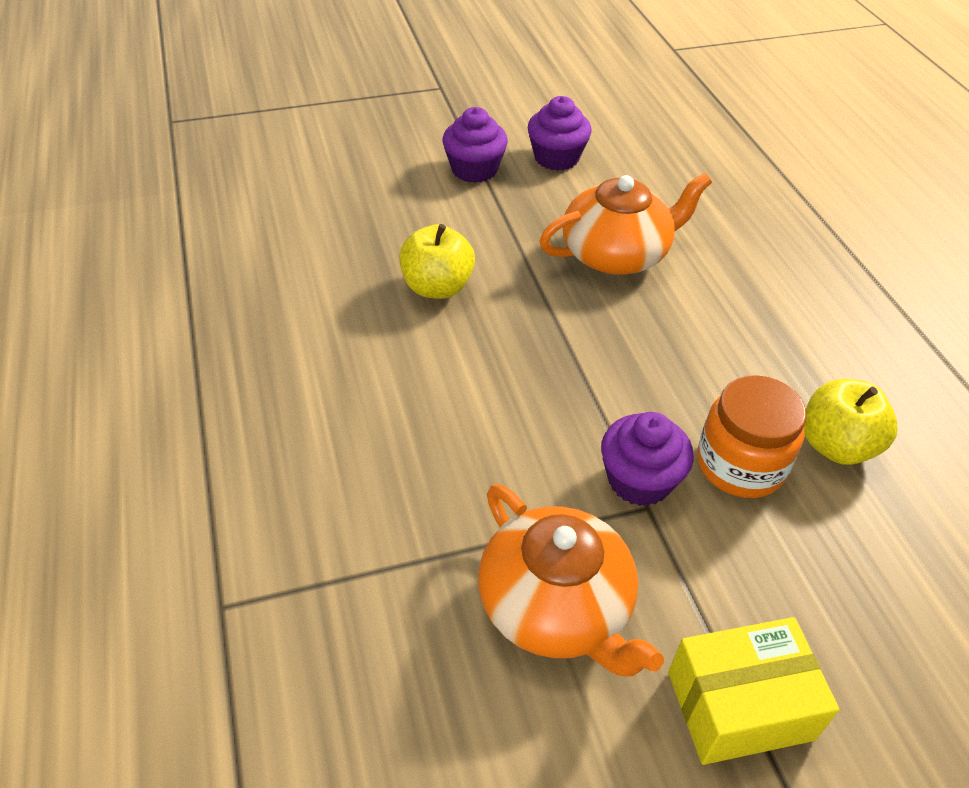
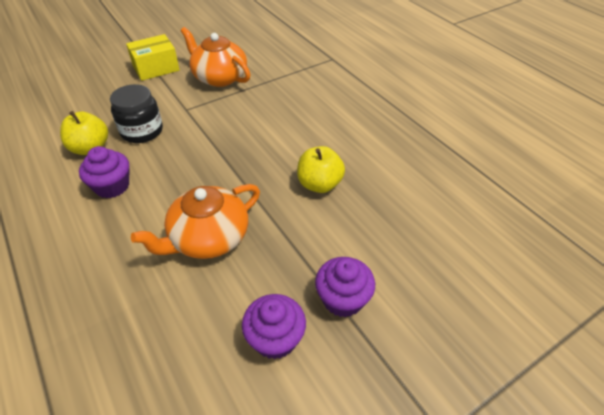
camera: 165 degrees right, 0 degrees up
(639, 480) = (190, 117): purple cupcake -> purple cupcake (112, 186)
(740, 465) = (142, 131): orange jar -> black jar

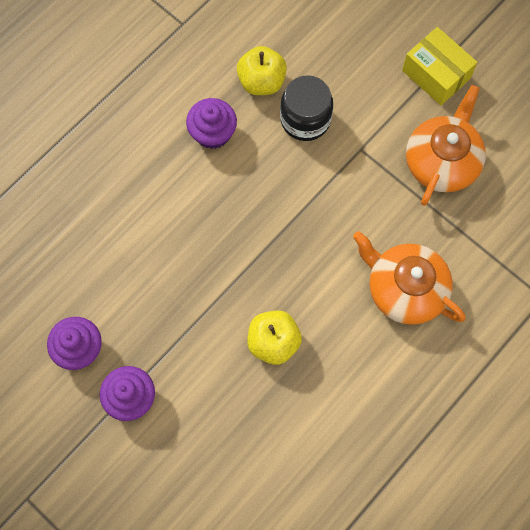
camera: 75 degrees right, 25 degrees up
(208, 238) = (170, 254): orange teapot -> orange teapot (405, 289)

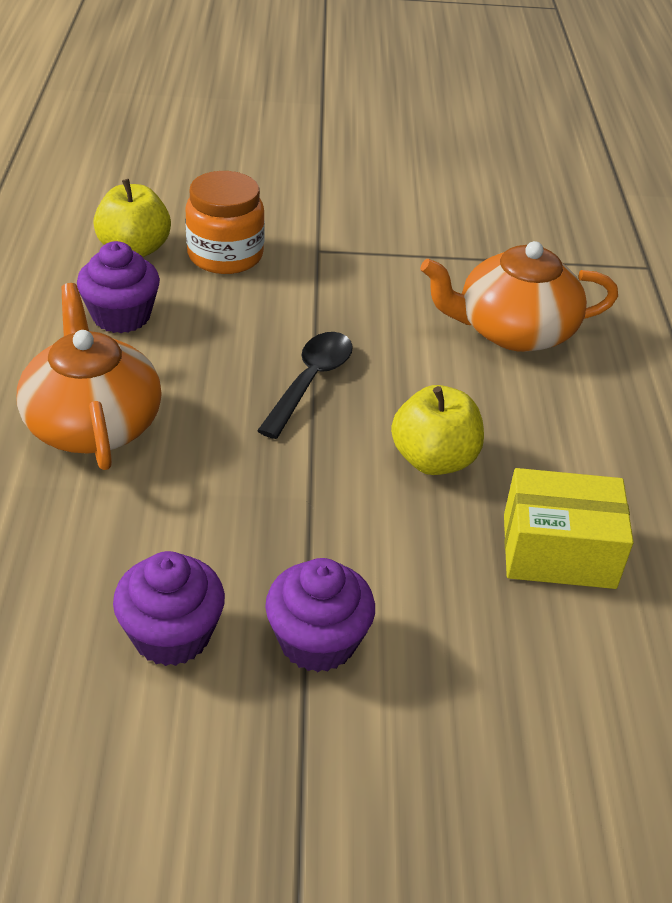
camera: 45 degrees left, 30 degrees down
(263, 247) = (310, 381): none -> black spoon
(305, 119) = (225, 255): black jar -> orange jar
(436, 74) = (325, 167): yellow box -> yellow box (558, 551)
(442, 161) = (415, 221): orange teapot -> orange teapot (93, 423)

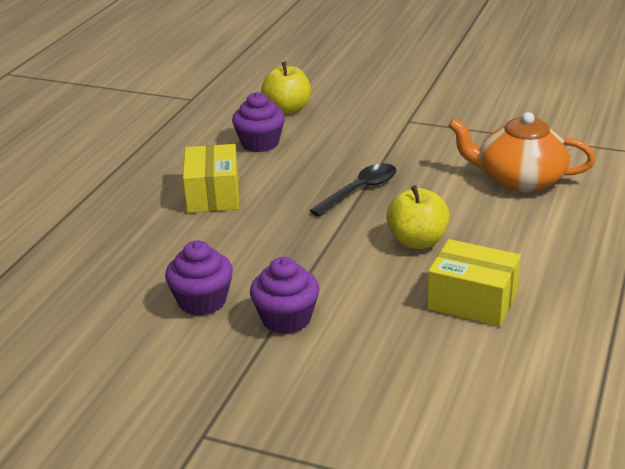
camera: 25 degrees right, 10 degrees down
(93, 423) = (213, 195): orange teapot -> yellow box
(225, 255) = (344, 118): orange jar -> none

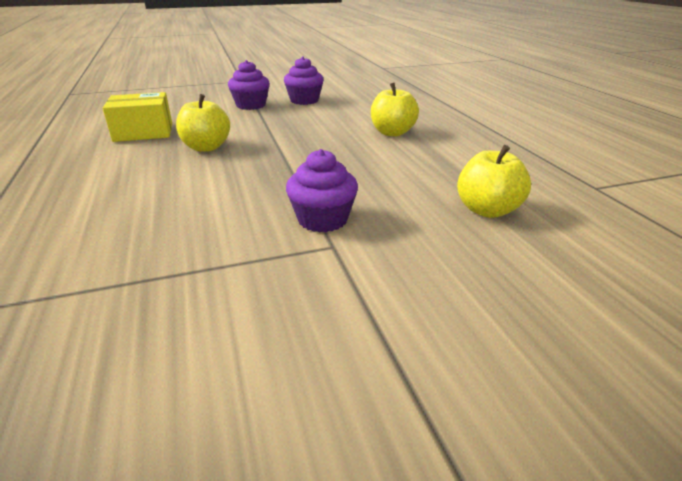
camera: 140 degrees right, 0 degrees up
(213, 195) = (392, 133): yellow box -> yellow apple
(260, 143) = (436, 170): purple cupcake -> purple cupcake (322, 219)
(360, 190) = (290, 163): black spoon -> none
(519, 179) = (136, 216): orange teapot -> none

